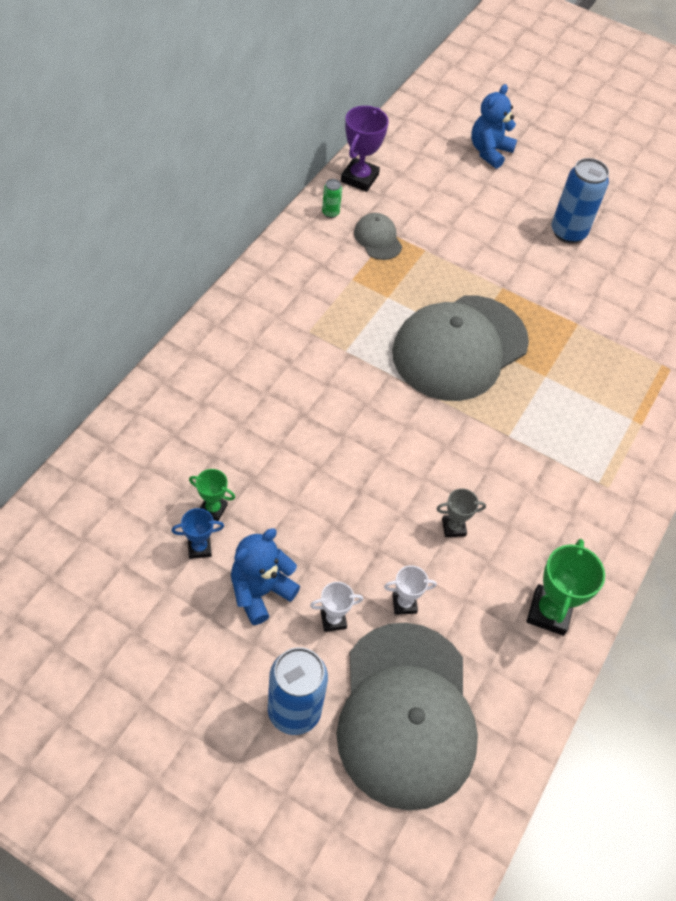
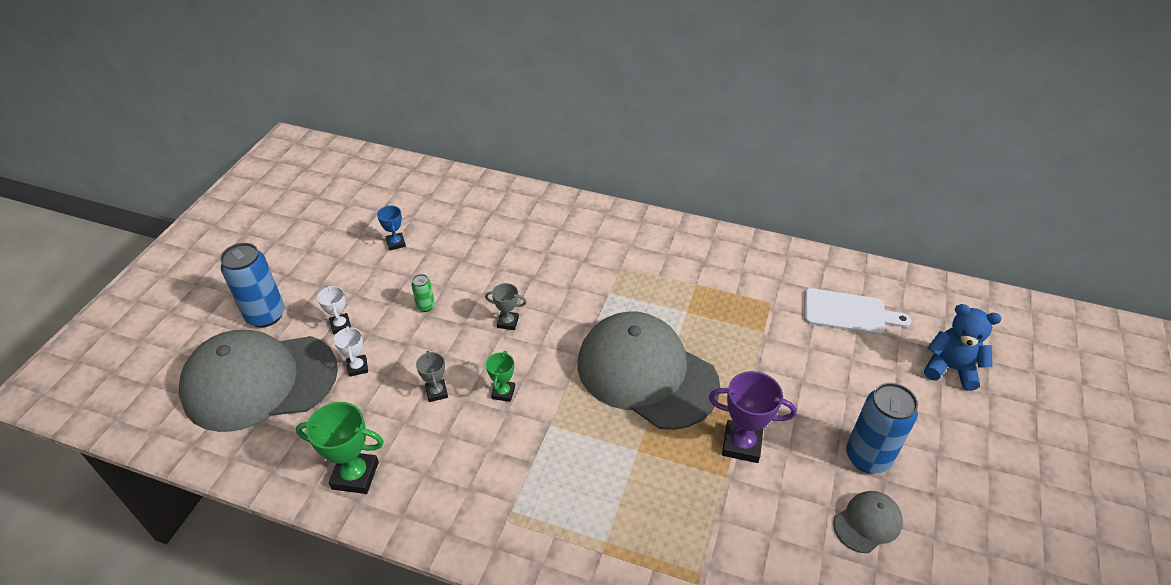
camera: 85 degrees right, 10 degrees down
(213, 509) = (430, 244): green trophy -> green trophy (503, 392)
(260, 592) = (362, 281): blue teddy bear -> none
(330, 213) = (771, 257): green can -> green can (425, 306)
(359, 178) = (831, 270): purple trophy -> purple trophy (741, 444)
(367, 448) = (508, 322): none -> grey trophy
(378, 239) = (758, 294): grey cap -> grey cap (867, 523)
(416, 187) = (849, 313): none -> white cutting board

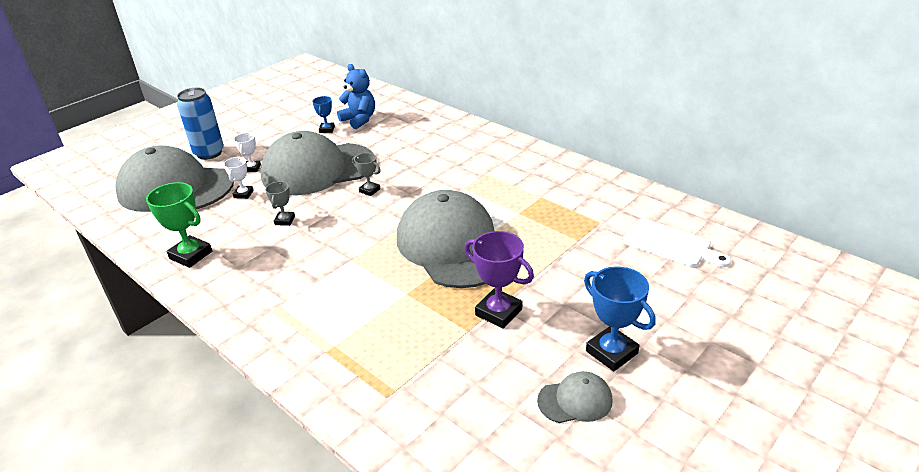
camera: 25 degrees right, 10 degrees down
(425, 306) = (318, 169): green can -> grey cap
(503, 392) = (332, 232): green trophy -> none
(867, 457) = (611, 352): blue can -> blue trophy
(950, 368) = (749, 308): blue teddy bear -> blue teddy bear (359, 120)

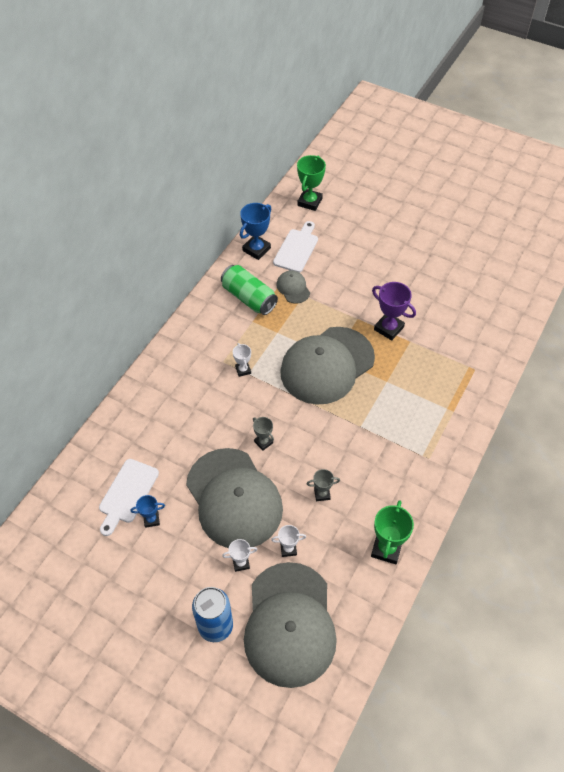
camera: 105 degrees left, 20 degrees up
(359, 120) = (127, 494): blue teddy bear -> white cutting board
(369, 190) = (263, 442): grey trophy -> grey trophy turned 60 degrees counterclockwise
(470, 185) = (243, 370): none -> white trophy
(498, 312) = (388, 328): purple trophy -> purple trophy turned 75 degrees counterclockwise
(575, 400) = (444, 286): grey cap -> grey cap (293, 288)
(580, 197) = (249, 298): none -> green can
(611, 352) = (404, 273): blue trophy -> blue trophy (256, 249)
(781, 269) = (309, 202): none -> green trophy

